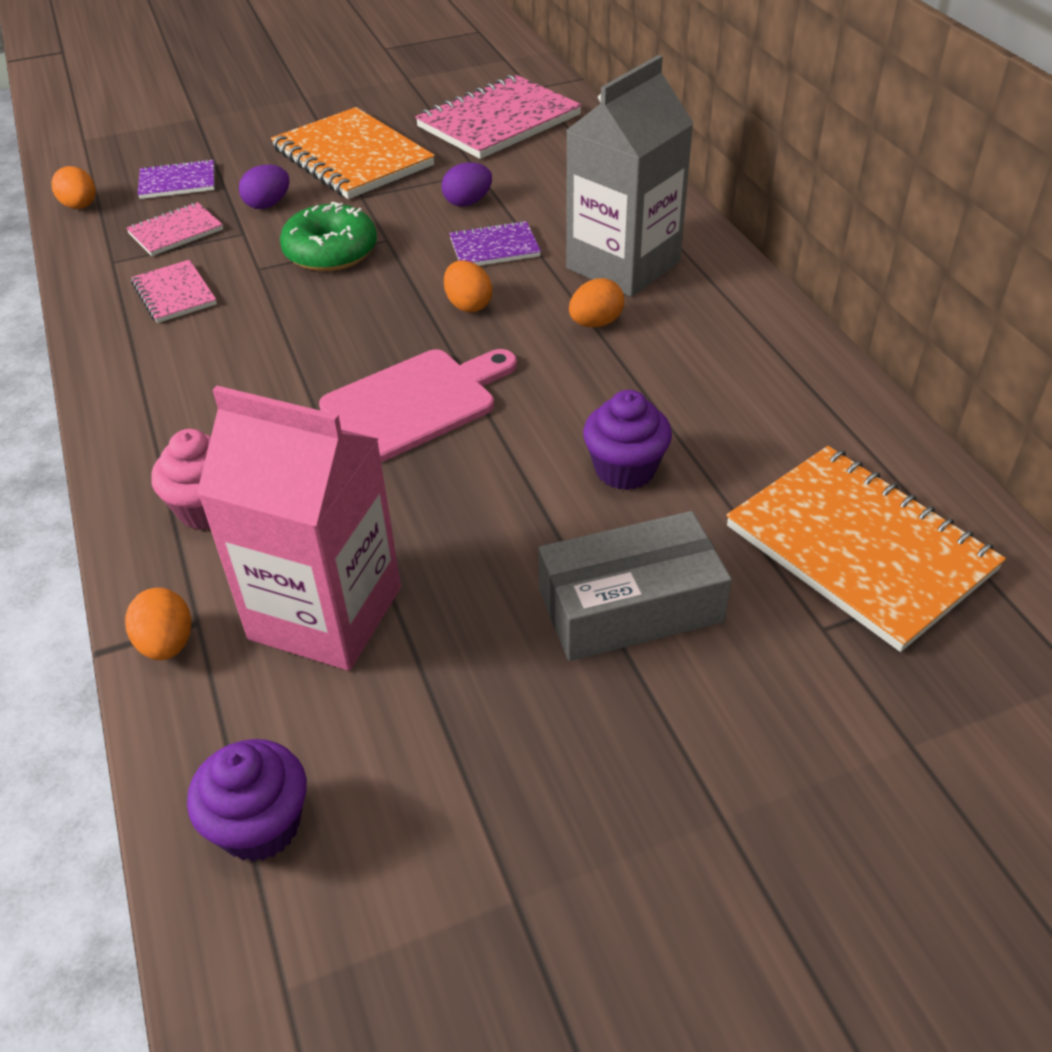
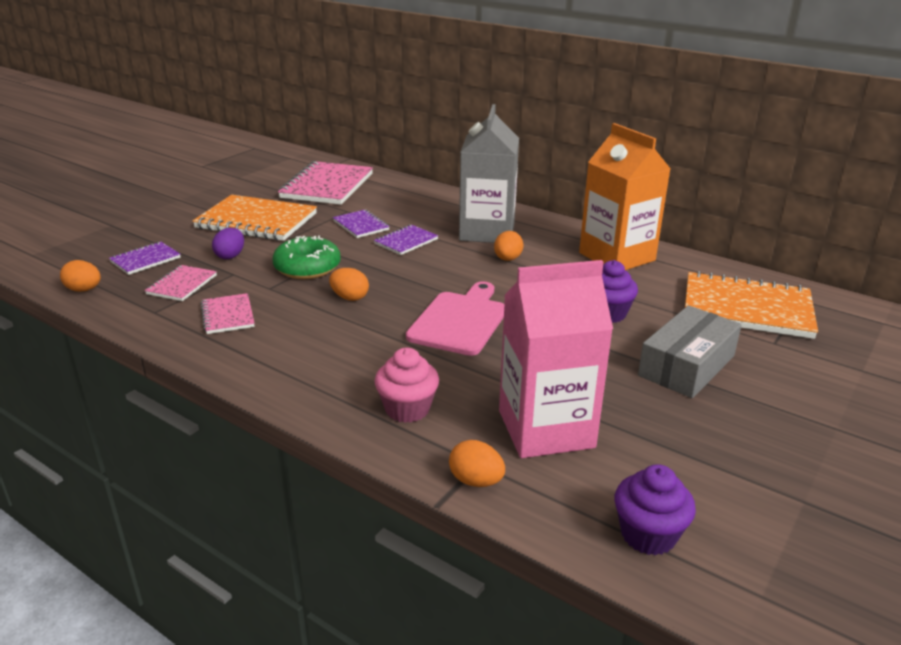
camera: 35 degrees left, 15 degrees down
(174, 294) = (228, 315): pink notebook -> pink notebook turned 45 degrees clockwise
(468, 202) = (361, 225): purple egg -> purple notebook
(468, 305) = (427, 270): orange egg -> orange egg (349, 297)
(765, 374) = (617, 256): none -> orange carton

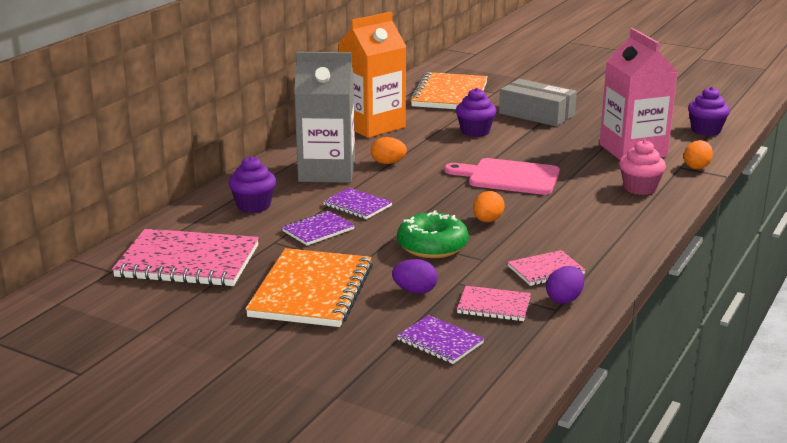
camera: 95 degrees left, 5 degrees down
(84, 290) = (528, 363): orange egg -> none
(167, 318) = (564, 299): none -> purple egg
(418, 204) = (253, 206): none -> purple cupcake

